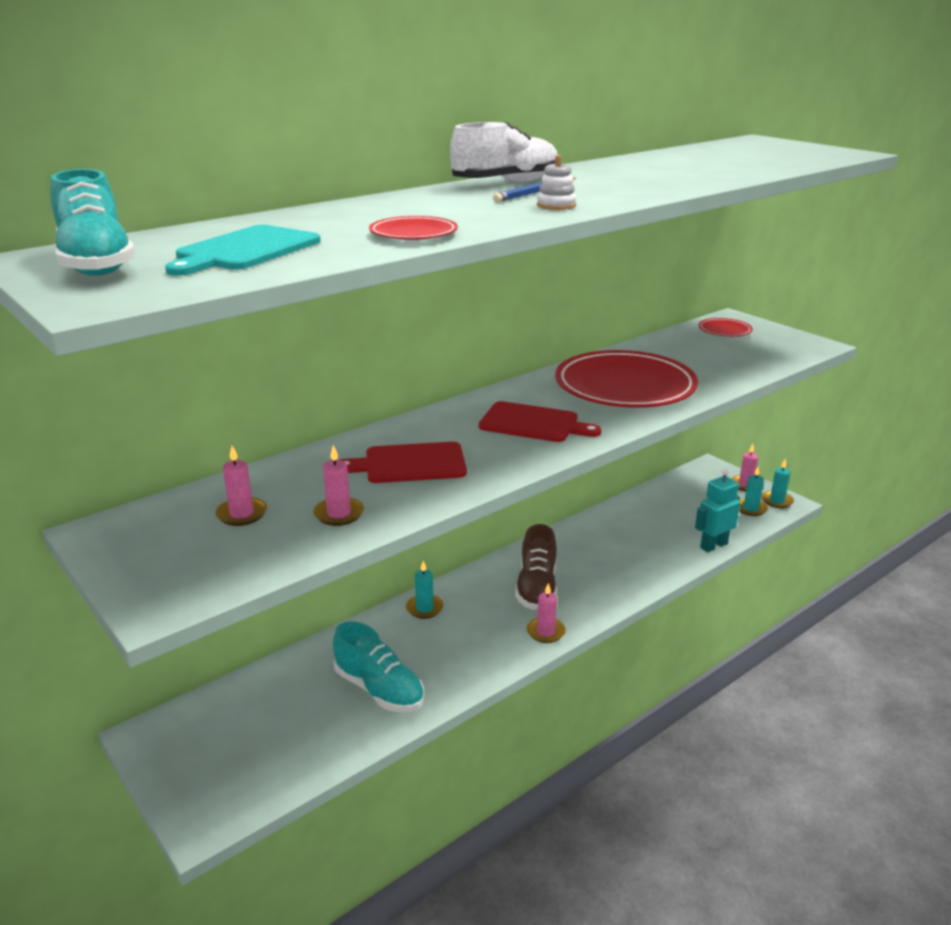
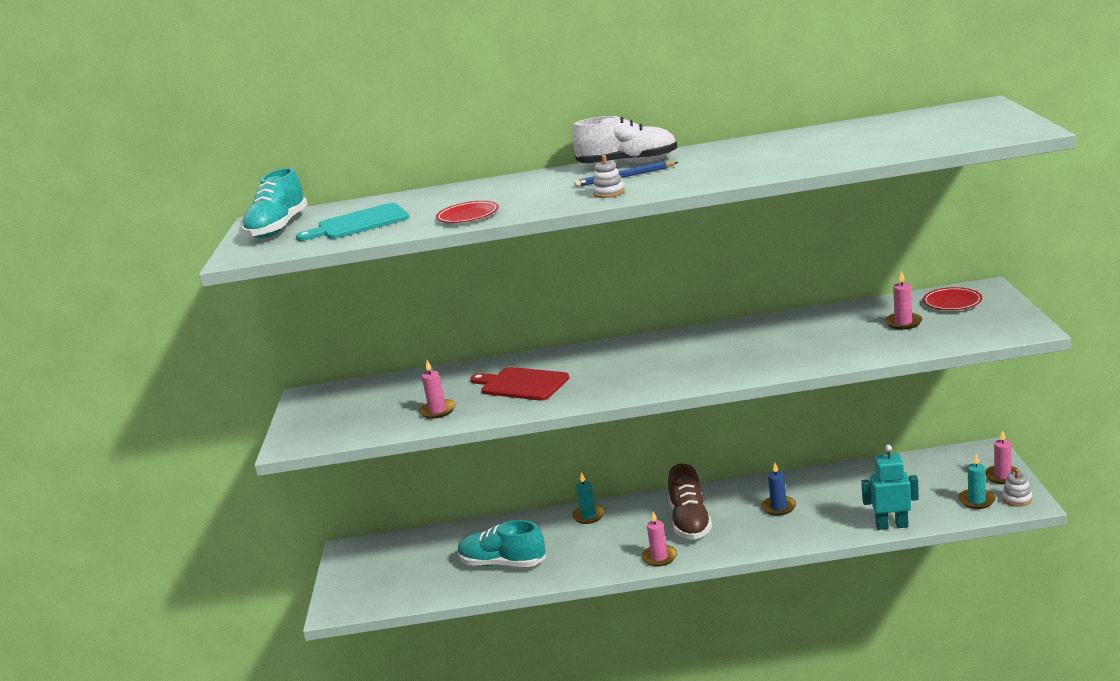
camera: 40 degrees right, 5 degrees down
(242, 514) = (386, 399): pink candle -> pink candle (903, 323)
(379, 689) = (502, 563): turquoise shoe -> turquoise shoe turned 120 degrees clockwise
(533, 423) = (647, 367): red cutting board -> none
(536, 587) = (690, 522): brown shoe -> brown shoe turned 45 degrees counterclockwise
(603, 552) = (779, 507): none -> blue candle
(625, 387) = (766, 347): red plate -> none
(777, 501) = (1017, 499): turquoise candle -> white stacking toy

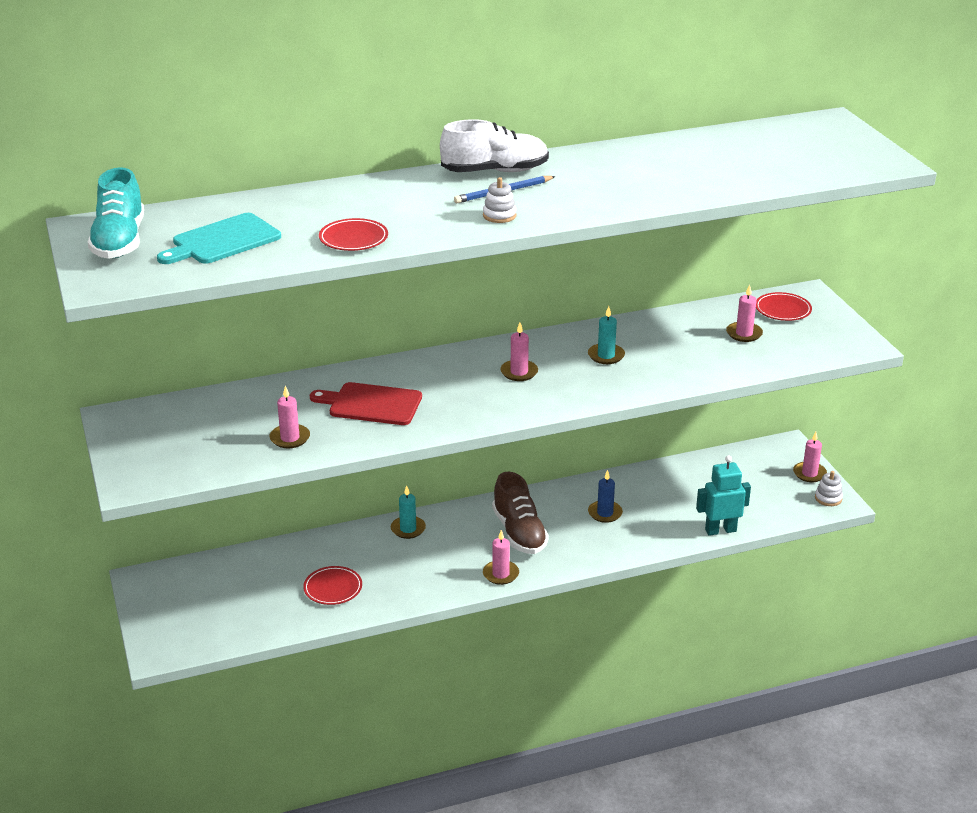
camera: 20 degrees left, 10 degrees up
(502, 563) = (333, 588): turquoise shoe -> red plate
(667, 358) = (519, 372): none -> pink candle
(976, 500) = (792, 500): turquoise candle -> turquoise candle (606, 356)

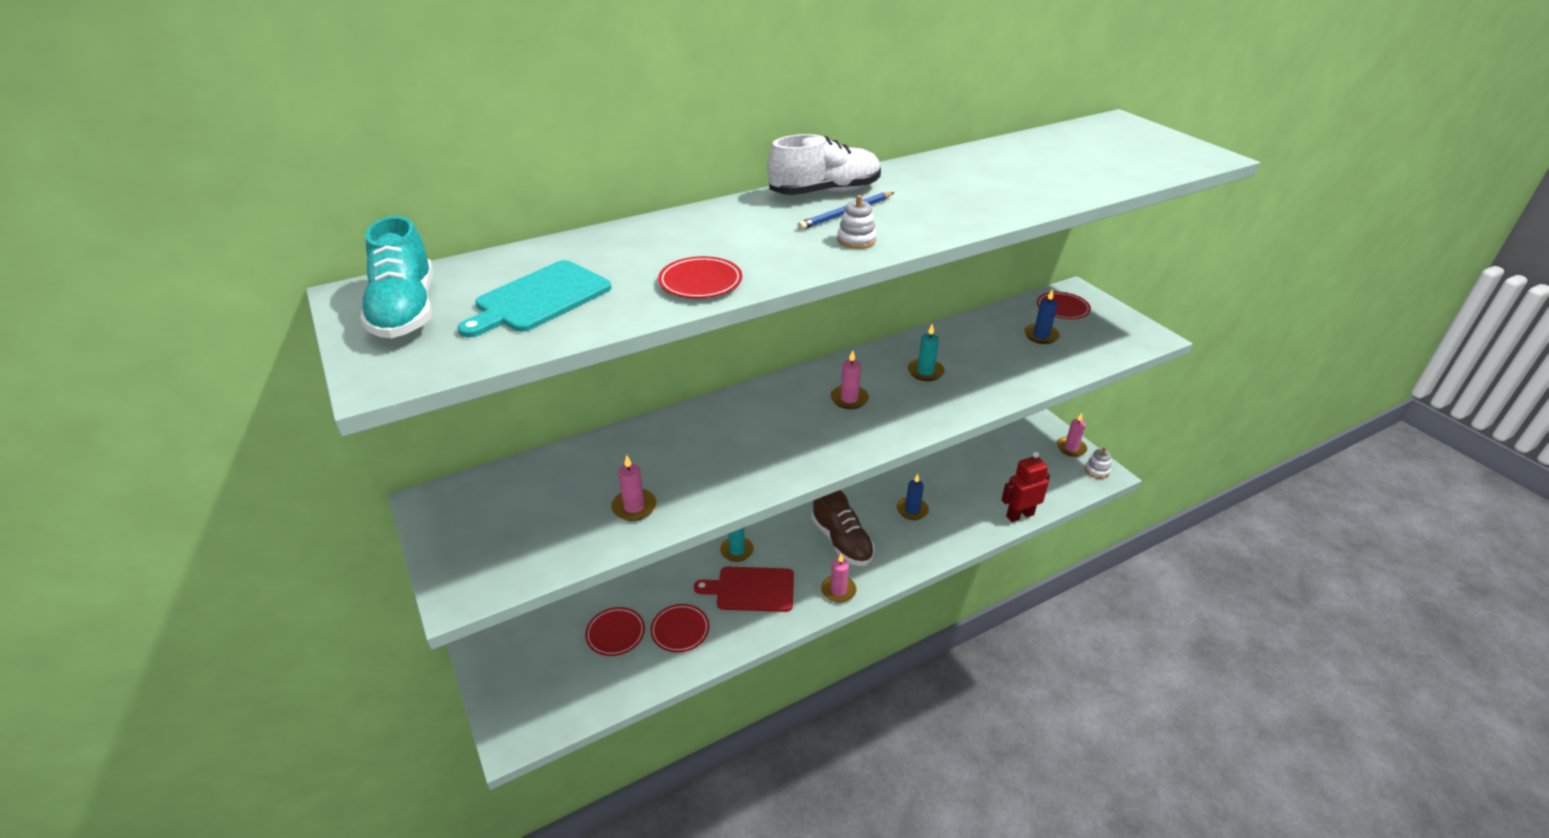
camera: 10 degrees left, 5 degrees up
(270, 584) = (615, 633): none -> red plate
(371, 404) = (711, 453): red cutting board -> red cutting board (751, 589)
(720, 530) = (1019, 515): turquoise robot -> red robot
(744, 334) = (1041, 335): pink candle -> blue candle

